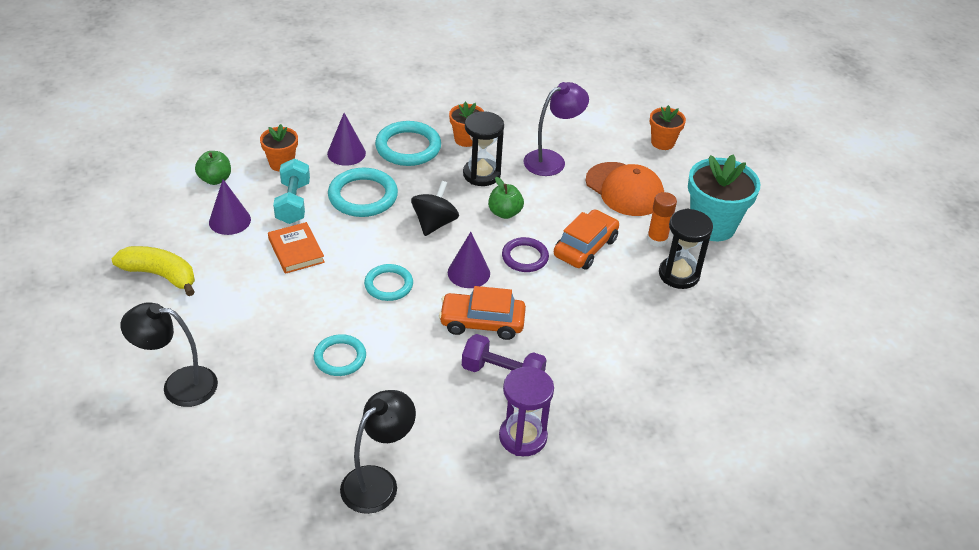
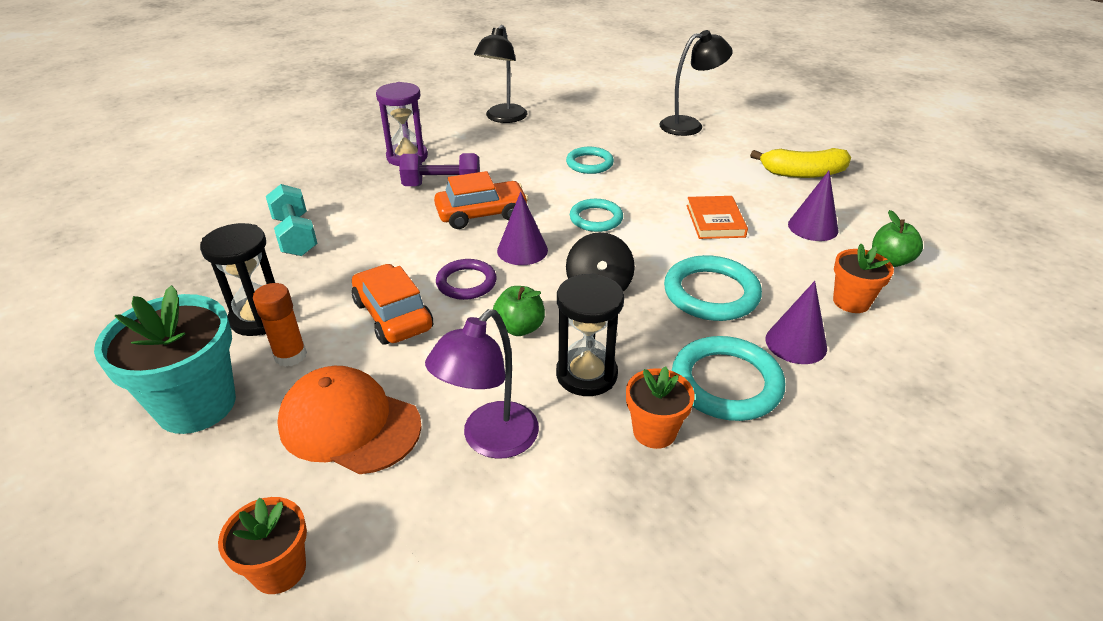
camera: 160 degrees right, 5 degrees down
(293, 203) = (776, 262): turquoise dumbbell -> turquoise dumbbell (295, 236)
(296, 250) = (715, 221): orange book -> orange book turned 45 degrees clockwise
(585, 247) = (393, 315): orange car -> orange car turned 135 degrees clockwise

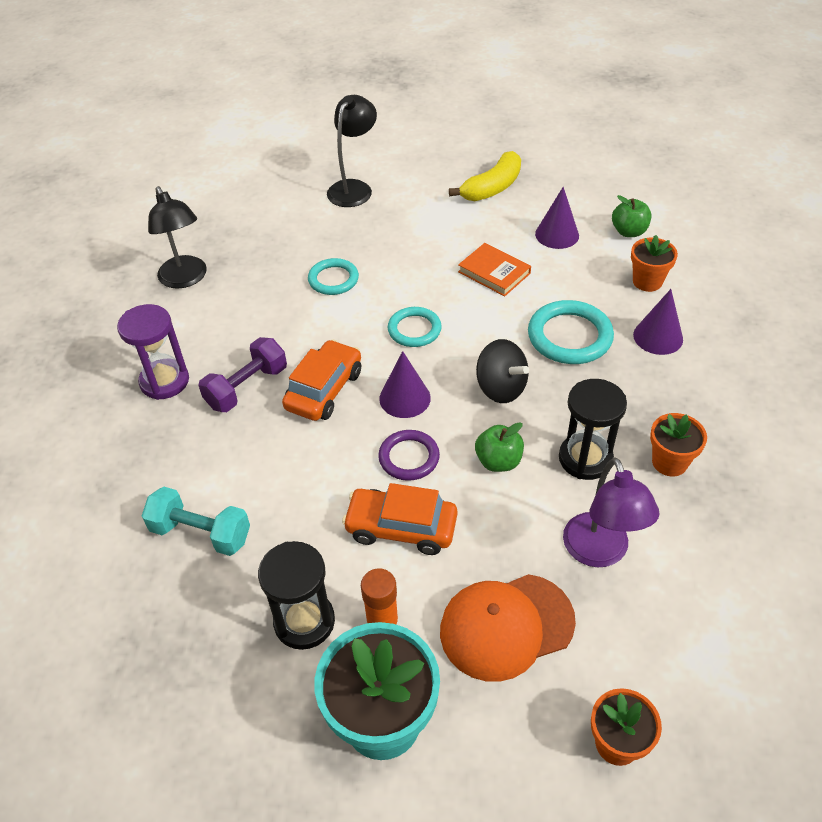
camera: 45 degrees left, 10 degrees up
(726, 383) = (660, 396): turquoise ring -> none

